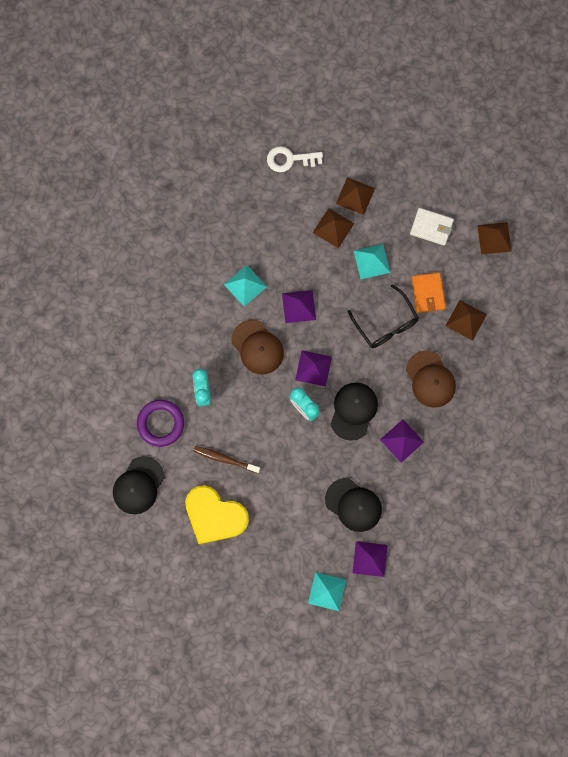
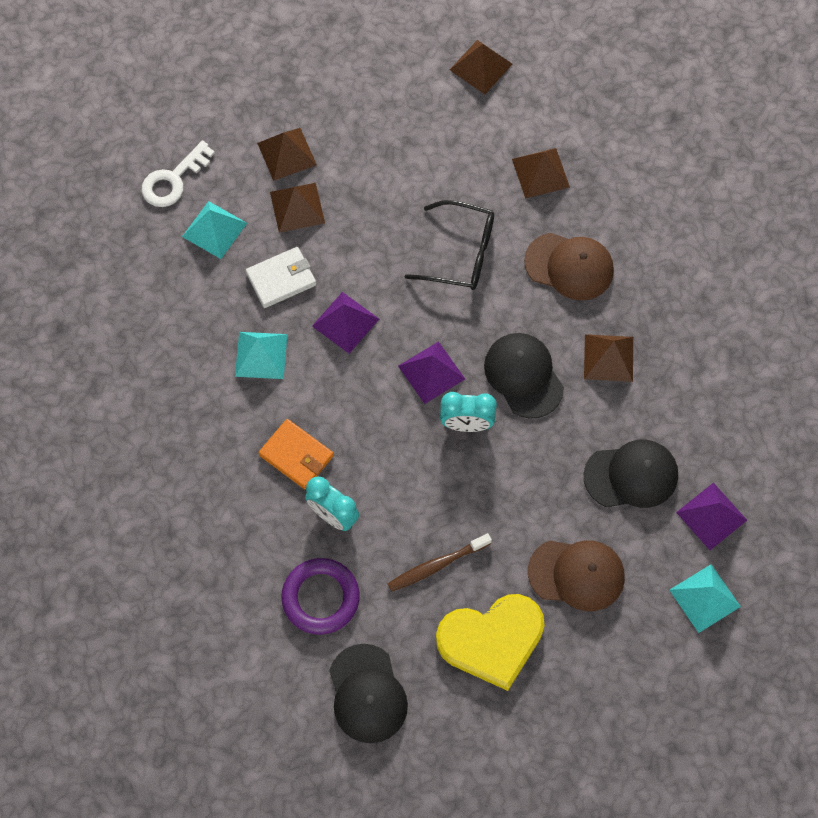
camera: 45 degrees left, 10 degrees down
(257, 347) = (345, 408): brown cap -> brown cap (576, 574)
(371, 261) = (376, 204): turquoise pyramid -> turquoise pyramid (214, 230)
(402, 440) = (608, 358): purple pyramid -> brown pyramid
(428, 293) = (472, 182): orange wallet -> orange wallet (296, 455)
(431, 227) = (403, 114): white wallet -> white wallet (281, 279)

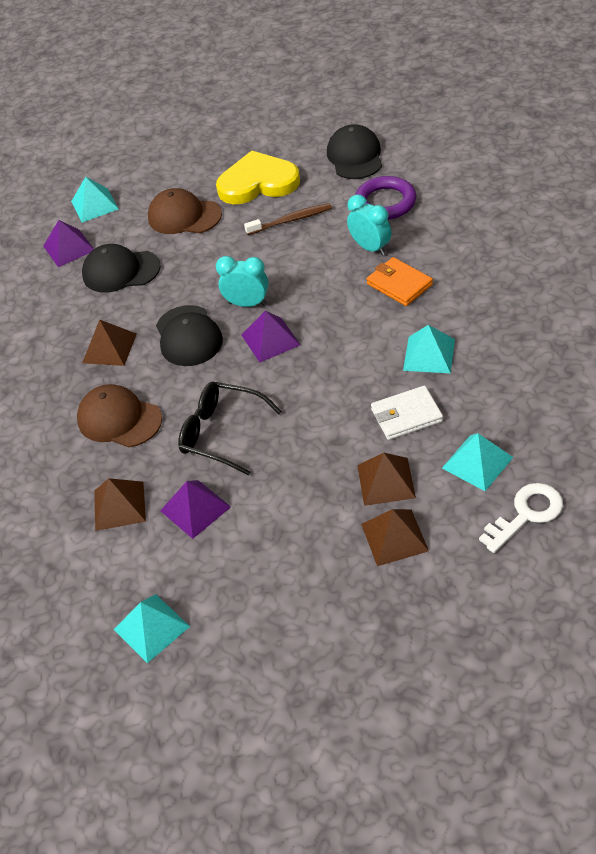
camera: 165 degrees left, 20 degrees down
(345, 322) = (345, 378): purple pyramid -> purple pyramid (195, 509)
(481, 66) = (151, 628): brown pyramid -> turquoise pyramid

